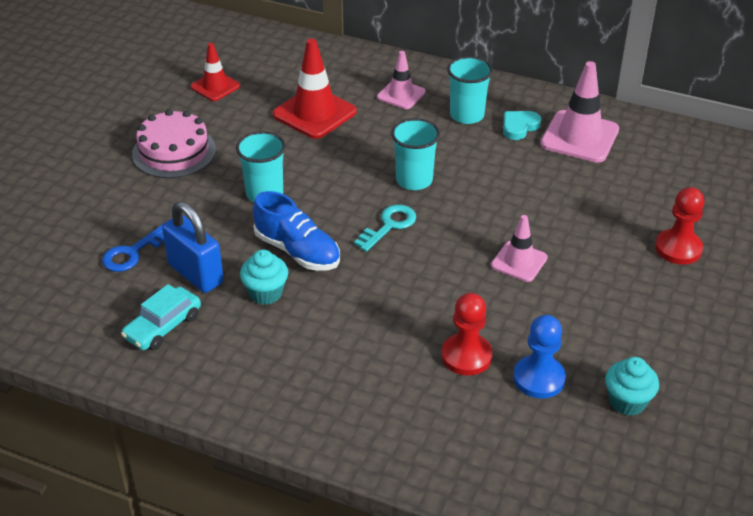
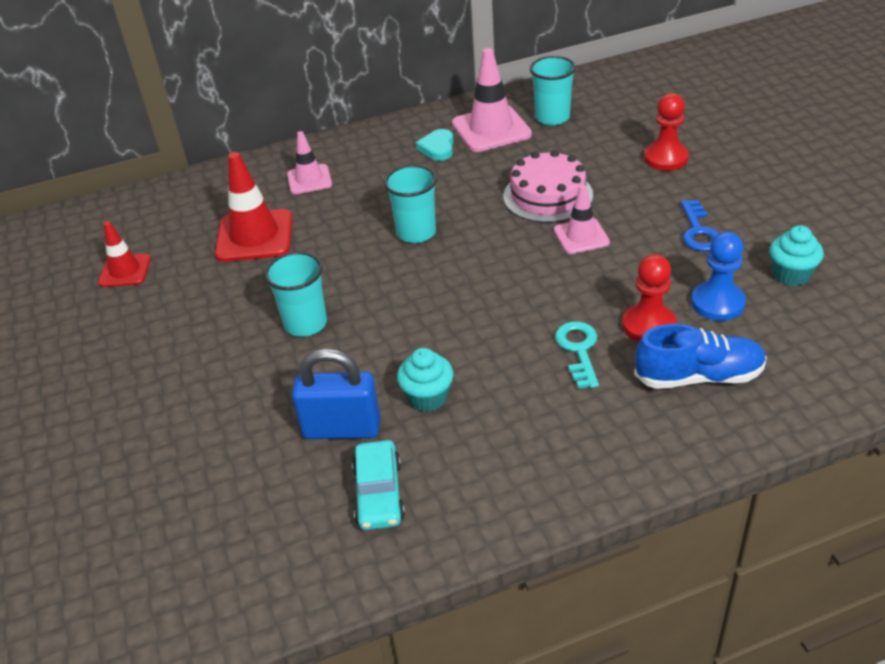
camera: 40 degrees left, 0 degrees up
(132, 253) = (253, 456): blue key -> blue key (698, 231)
(174, 152) = (164, 347): pink cake -> pink cake (548, 195)
(297, 251) = (404, 347): blue shoe -> blue shoe (698, 376)
(389, 226) = (448, 277): turquoise key -> turquoise key (578, 350)
(467, 115) = (385, 163): turquoise cup -> turquoise cup (552, 117)

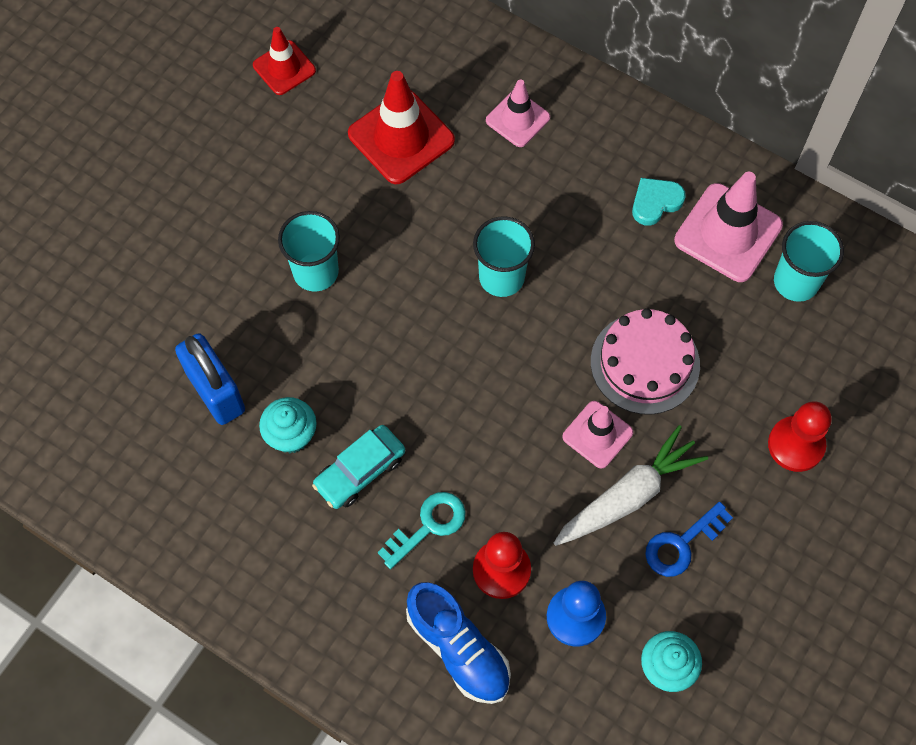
camera: 50 degrees right, 25 degrees up
(379, 493) = (168, 467): turquoise car -> turquoise car (360, 471)
(641, 241) = (628, 495): none -> white carrot

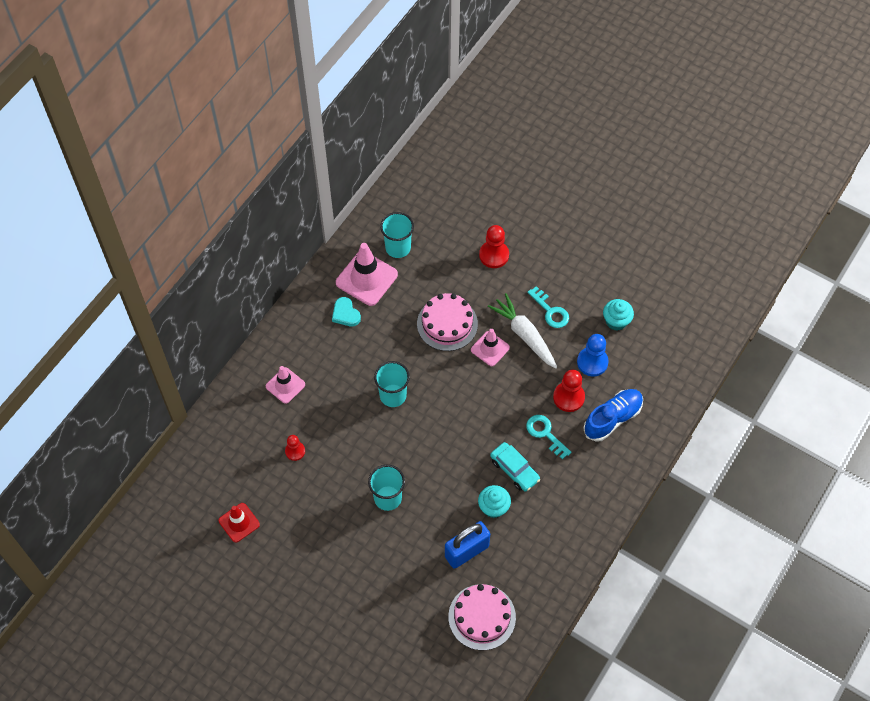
camera: 90 degrees left, 5 degrees down
(101, 414) = (482, 617): none -> pink cake
(401, 137) = (295, 451): red traffic cone -> red pawn
(682, 544) = (550, 311): blue key -> turquoise key

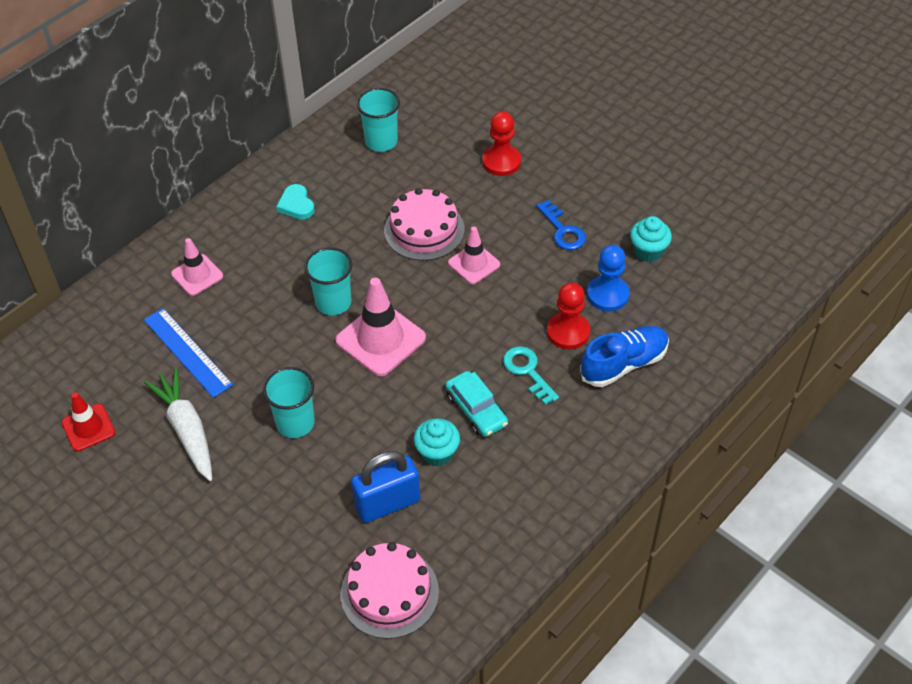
camera: 10 degrees right, 10 degrees down
(295, 451) = (187, 352): red pawn -> blue ruler
(366, 278) = (333, 170): pink traffic cone -> pink traffic cone (380, 339)
(524, 335) = (523, 253): white carrot -> white carrot (187, 430)
(550, 311) = (562, 230): turquoise key -> blue key

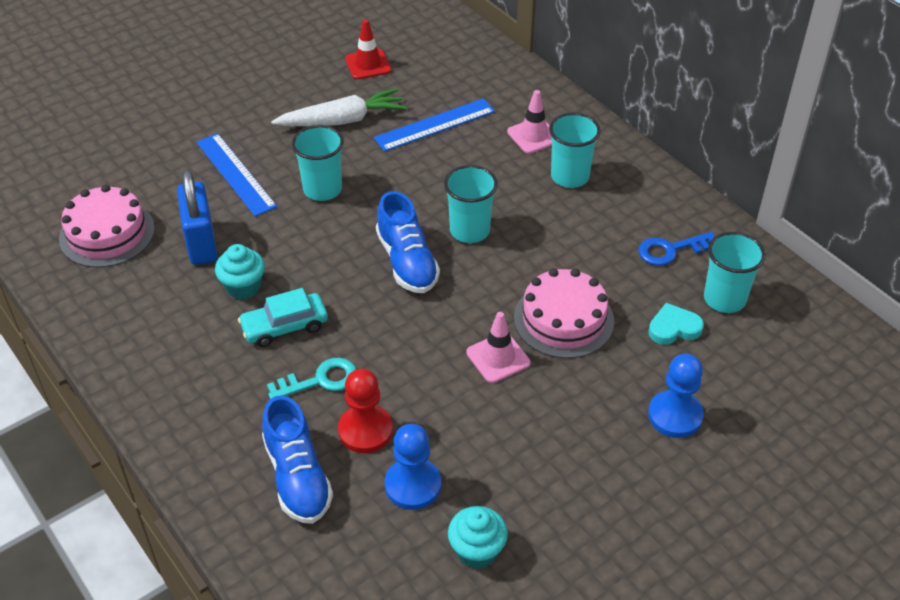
camera: 100 degrees right, 5 degrees down
(252, 244) = (570, 176): none -> turquoise cup
(282, 503) = (236, 174): none -> blue ruler
(296, 205) = (623, 215): turquoise heart -> turquoise heart (674, 328)
(380, 339) = (407, 262): pink traffic cone -> blue shoe
(501, 162) = (675, 415): red pawn -> blue pawn
(562, 230) = (536, 459): blue key -> blue key (671, 250)

